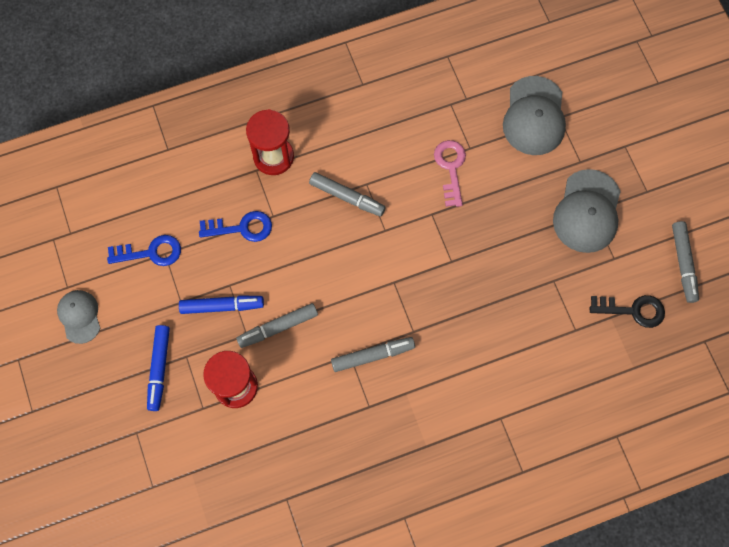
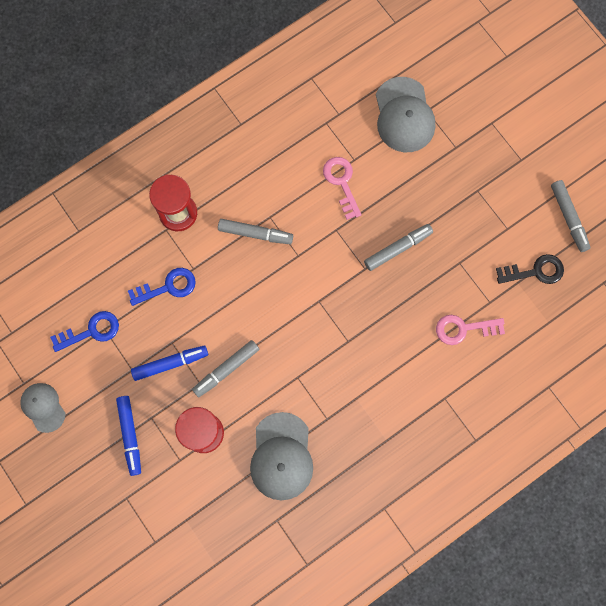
camera: 15 degrees left, 5 degrees up
(372, 355) = (317, 372): grey marker -> grey marker (397, 248)
(540, 350) = (464, 329): none -> pink key
(587, 211) = (473, 192): grey cap -> grey cap (281, 456)

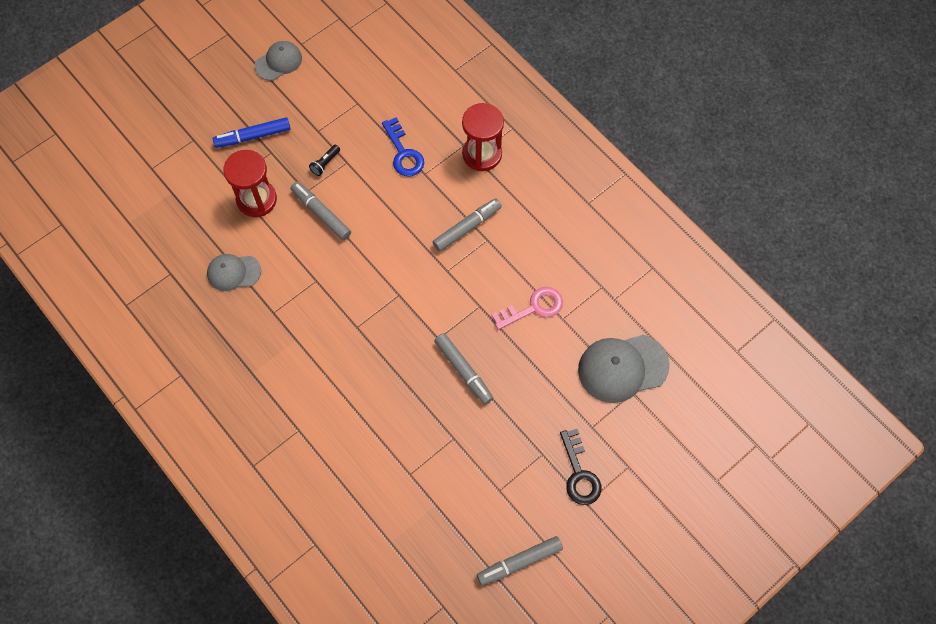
camera: 85 degrees right, 10 degrees down
(91, 331) = (354, 92): blue key -> none
(170, 363) = (325, 163): blue marker -> black flashlight
(255, 233) = (467, 227): grey marker -> grey marker turned 135 degrees counterclockwise
(281, 456) = (233, 272): grey cap -> grey cap, size x0.61
(464, 329) = (377, 447): pink key -> none
(535, 271) = (450, 524): black key -> black key (579, 473)

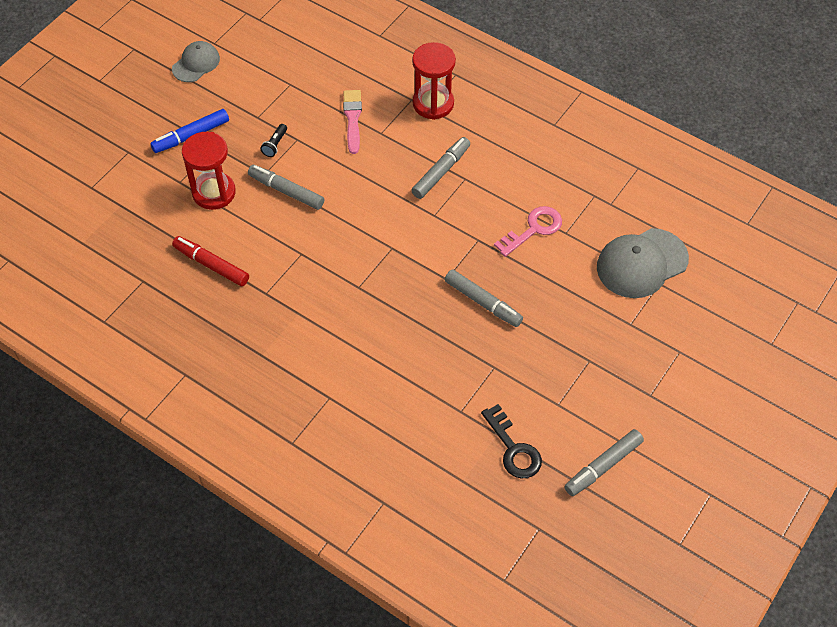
camera: 15 degrees left, 10 degrees down
(233, 272) = (211, 265): grey cap -> red marker
(403, 153) = (353, 119): blue key -> pink brush
(579, 473) = (633, 369): black key -> black key (513, 448)

